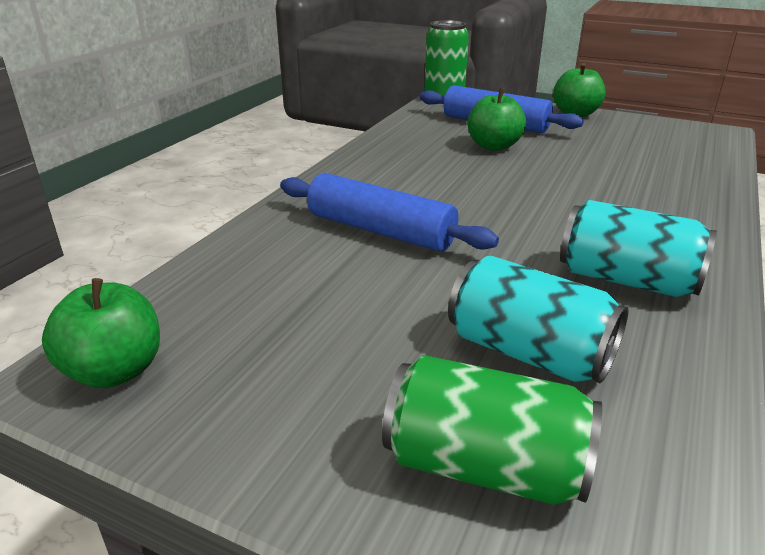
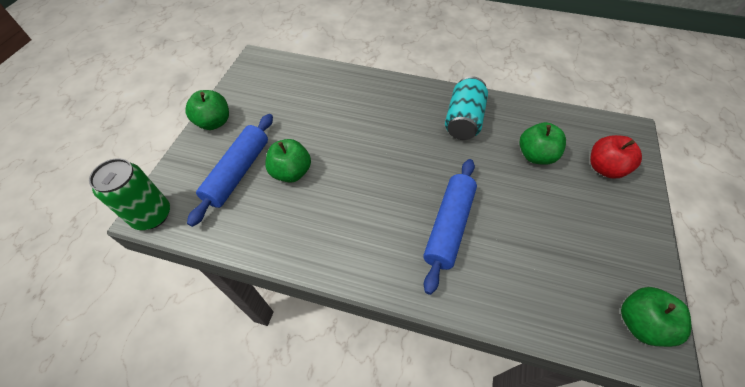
camera: 100 degrees left, 25 degrees up
(485, 466) = (604, 168): green can -> red apple
(529, 352) = (535, 155): turquoise can -> green apple

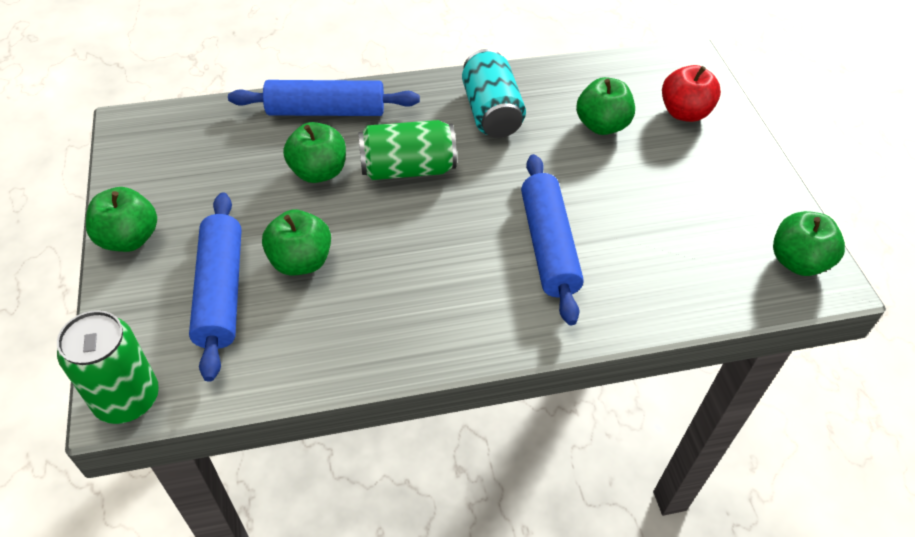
camera: 30 degrees left, 5 degrees down
(335, 121) = (318, 172): none -> green apple
(362, 86) = (326, 111): none -> blue rolling pin
(388, 138) = (407, 168): none -> green can

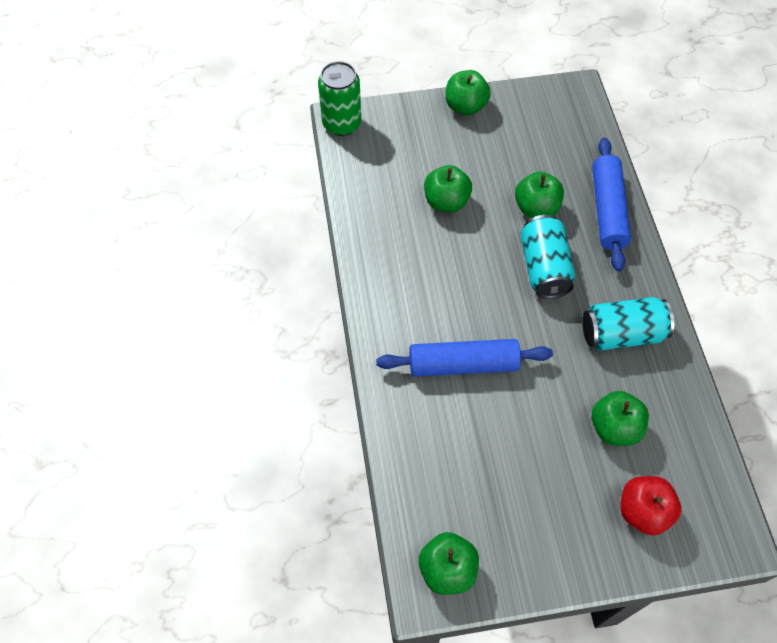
camera: 95 degrees right, 10 degrees up
(221, 291) = (420, 159): blue rolling pin -> none
(407, 168) = (544, 267): green can -> turquoise can

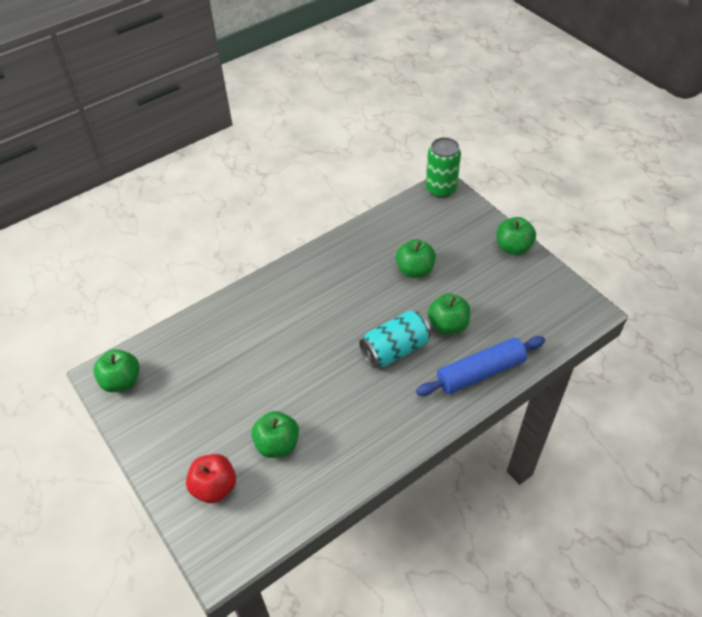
camera: 65 degrees right, 10 degrees down
(463, 364) = (281, 332): blue rolling pin -> none
(621, 334) = (365, 421): turquoise can -> none

